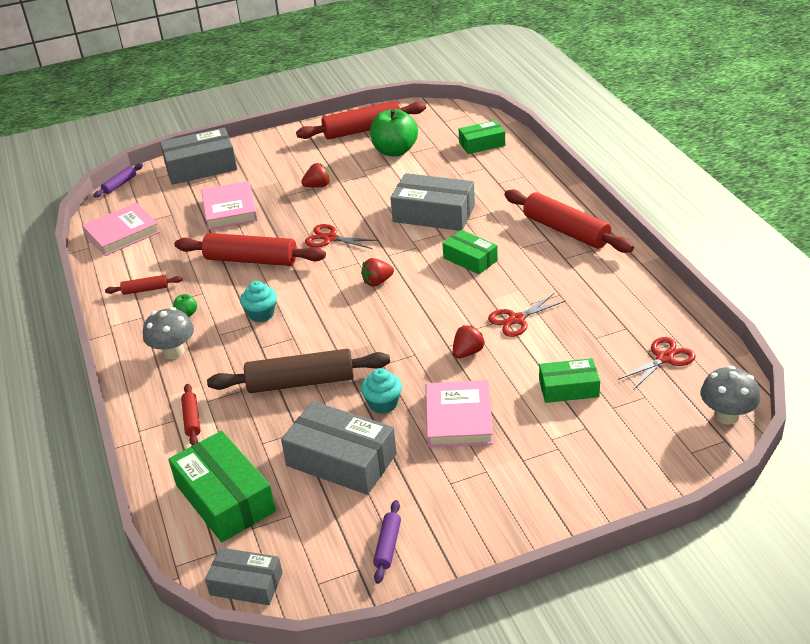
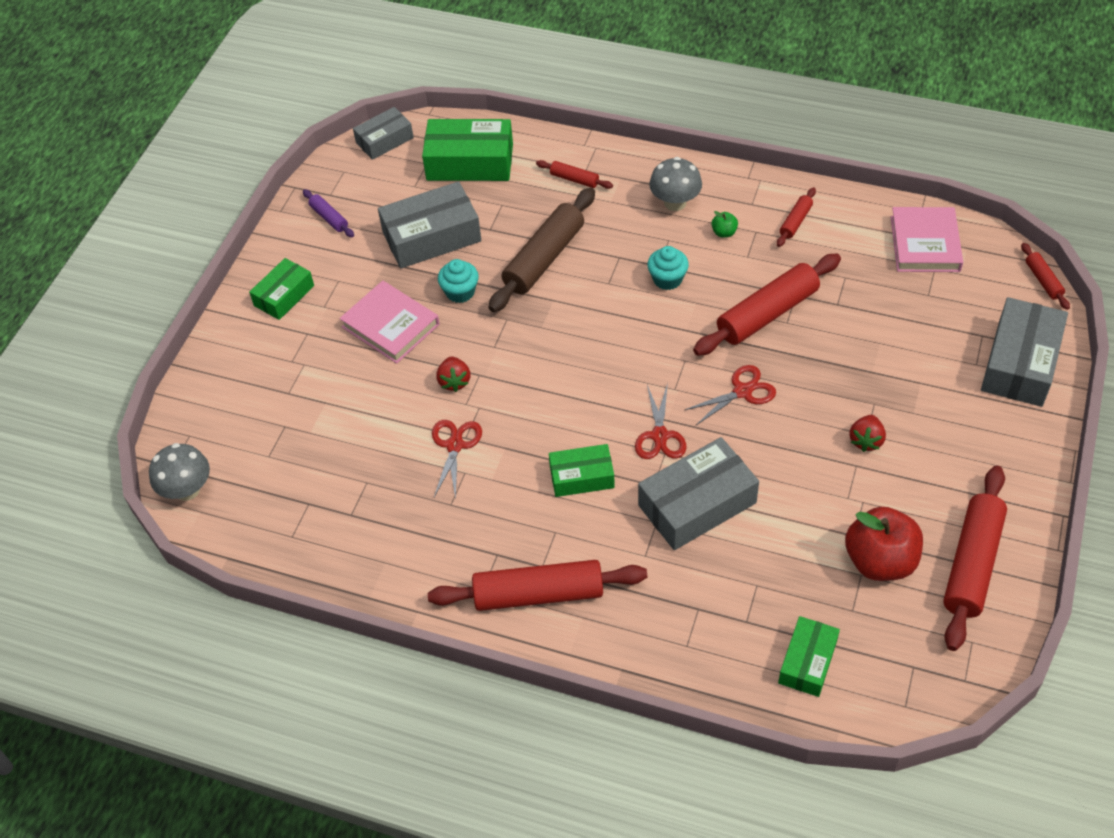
camera: 130 degrees right, 15 degrees up
(120, 185) = (1043, 280): purple rolling pin -> red rolling pin
(230, 209) = (890, 343): pink book -> none
(377, 282) = (625, 384): red strawberry -> none
(395, 151) = (880, 561): green apple -> red apple
(568, 388) = (336, 415): green box -> green box (284, 296)
(664, 358) = (286, 508): red scissors -> red scissors (660, 436)

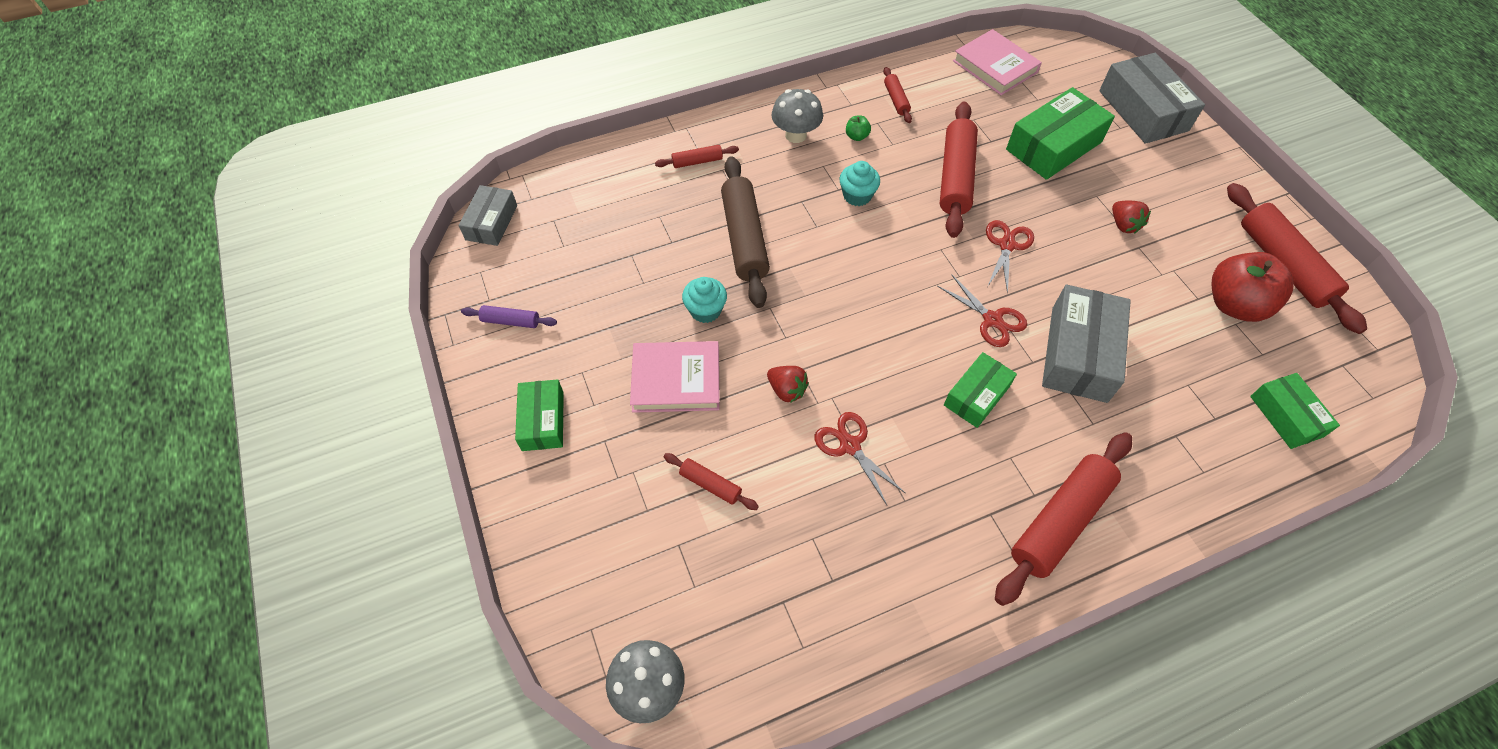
camera: 45 degrees left, 5 degrees up
(431, 237) = (627, 279): grey box -> none
(470, 162) = (592, 197): green box -> green box (1053, 146)
(1043, 280) = (1090, 49): red rolling pin -> red rolling pin (710, 484)

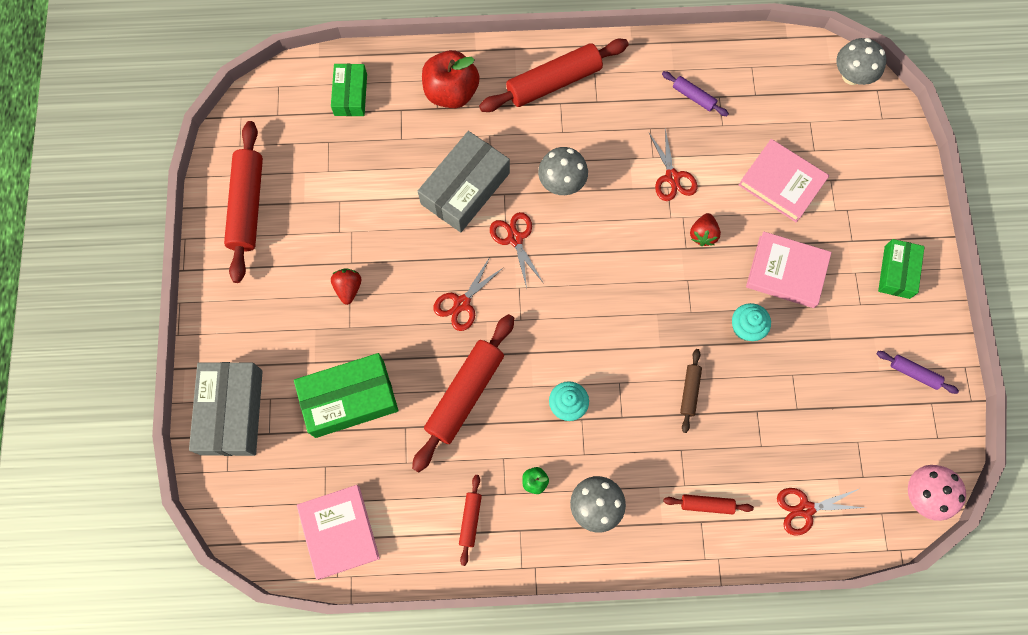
camera: 160 degrees left, 15 degrees up
(491, 222) = (923, 494): grey box -> pink mushroom
(605, 182) = (805, 509): none -> red scissors
(710, 484) = (781, 183): red rolling pin -> pink book
(744, 238) = (689, 391): brown rolling pin -> brown rolling pin, size x0.48
(787, 390) = (703, 234): red strawberry -> red strawberry turned 135 degrees counterclockwise
(867, 567) = (693, 97): none -> purple rolling pin
(976, 395) = (561, 182): green box -> grey mushroom
(1234, 305) = (316, 186): red apple -> red apple (451, 92)

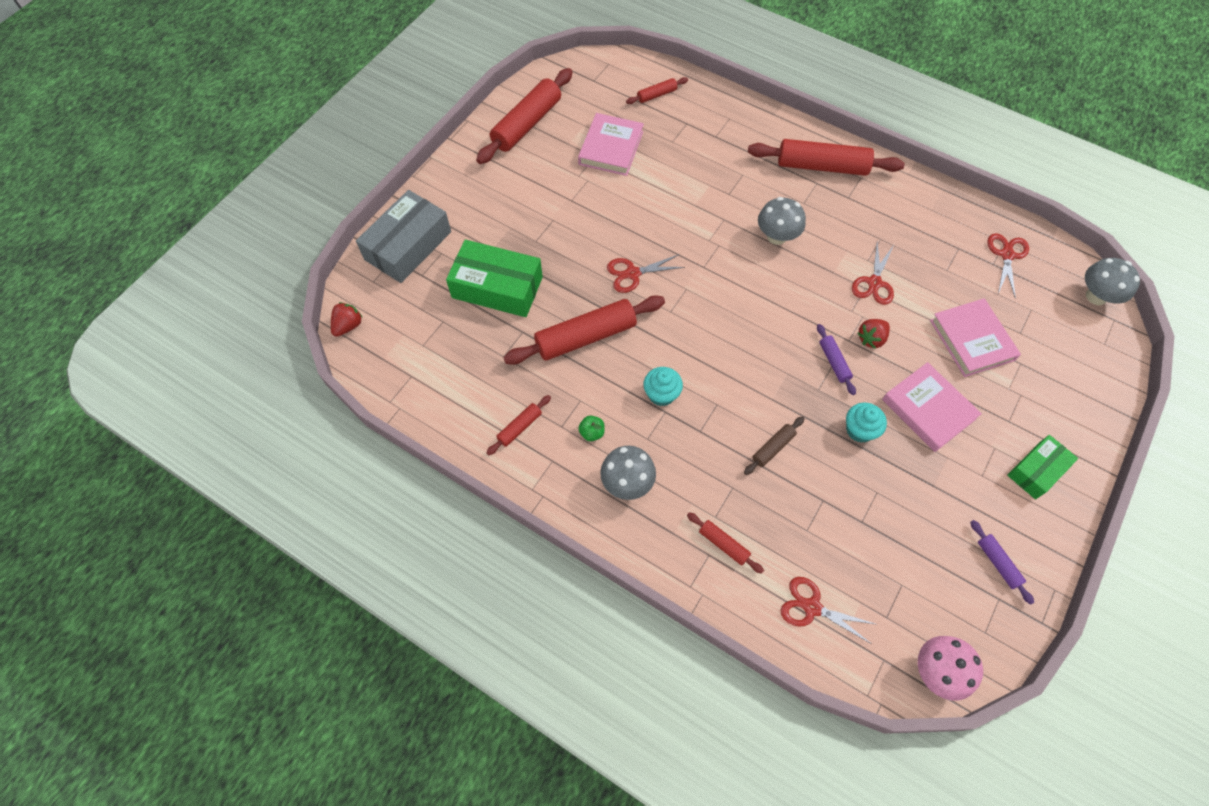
camera: 35 degrees right, 10 degrees down
(339, 532) = (416, 372): pink book -> pink book (611, 148)
(348, 288) = (555, 215): red strawberry -> red strawberry (348, 326)
(350, 95) = (656, 95): green box -> red rolling pin
(451, 92) = (734, 132): red apple -> none
(465, 188) = (696, 199): grey box -> none
(515, 238) = (709, 253): red scissors -> red scissors (1007, 255)
(693, 97) = (935, 236): purple rolling pin -> purple rolling pin (834, 362)

